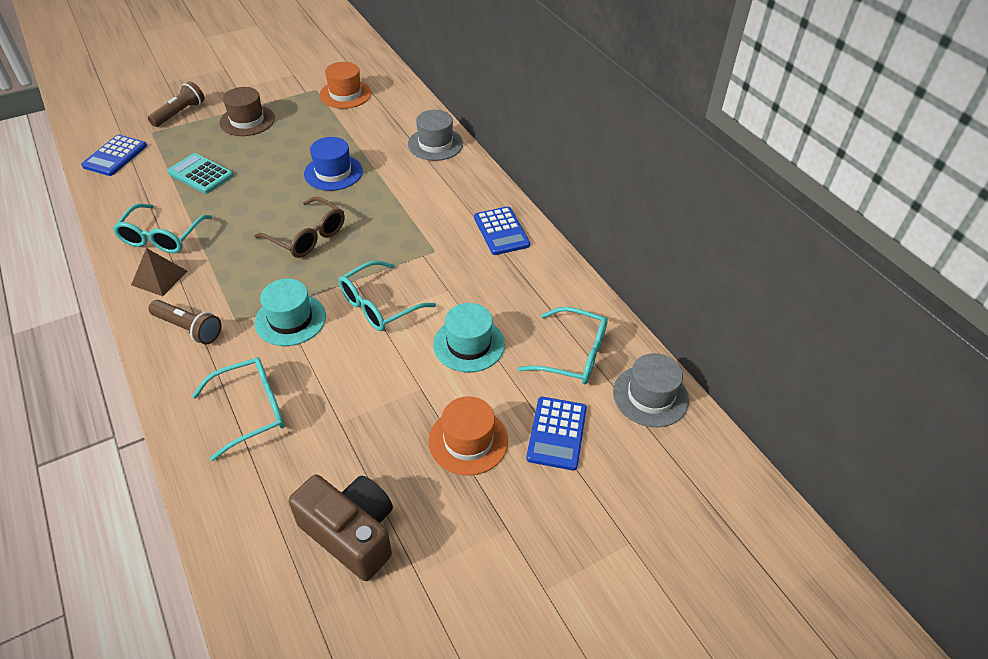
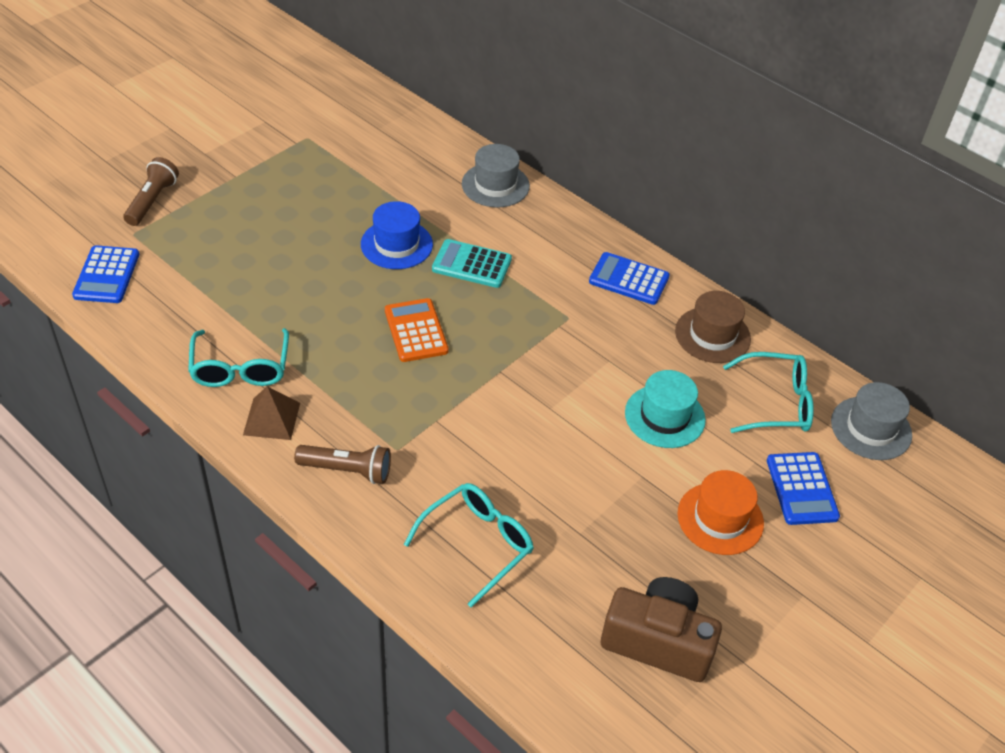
camera: 20 degrees left, 0 degrees up
(200, 174) = (234, 278): turquoise calculator -> turquoise calculator (472, 264)
(247, 120) = (247, 195): brown hat -> brown hat (712, 335)
(290, 319) = (457, 433): turquoise hat -> none
(308, 236) = (416, 331): brown glasses -> orange calculator
(345, 94) = (348, 138): orange hat -> none
(379, 305) = (545, 395): turquoise glasses -> none
(501, 231) = (629, 279): blue calculator -> blue calculator turned 150 degrees clockwise

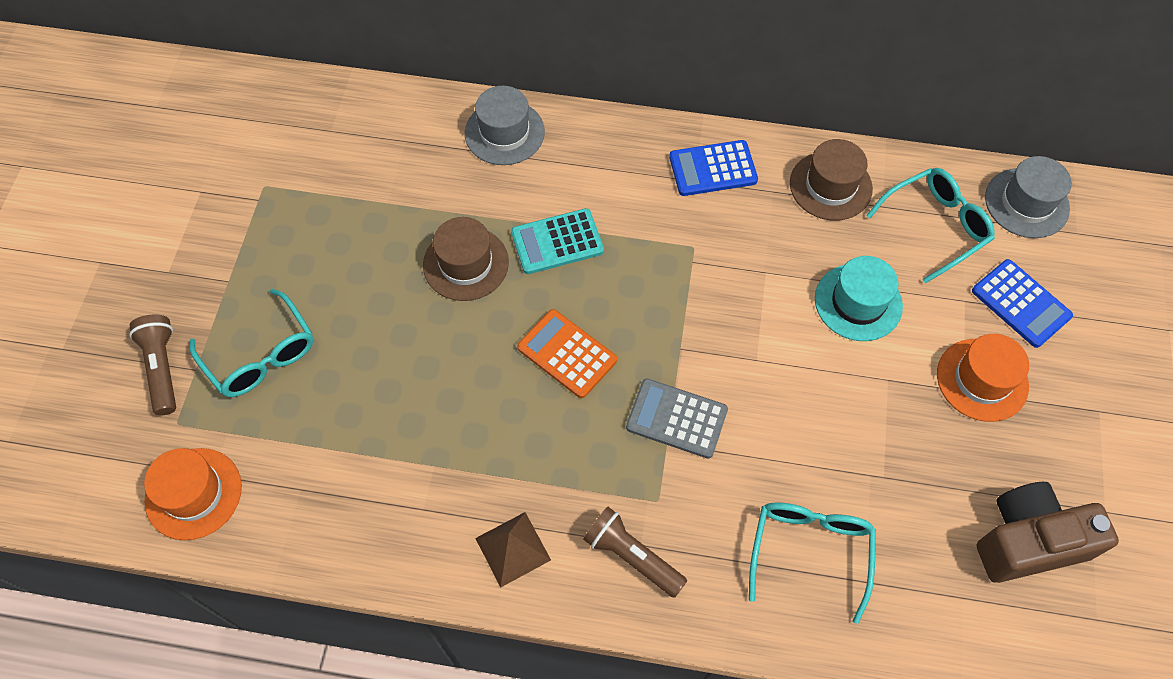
camera: 30 degrees left, 15 degrees up
(106, 275) = (193, 493): blue calculator -> orange hat
(240, 368) = (433, 512): turquoise glasses -> turquoise glasses (261, 355)
(347, 470) = (632, 556): brown flashlight -> brown flashlight turned 120 degrees counterclockwise
(396, 244) = (466, 263): blue hat -> brown hat
(457, 410) = (676, 419): none -> grey calculator

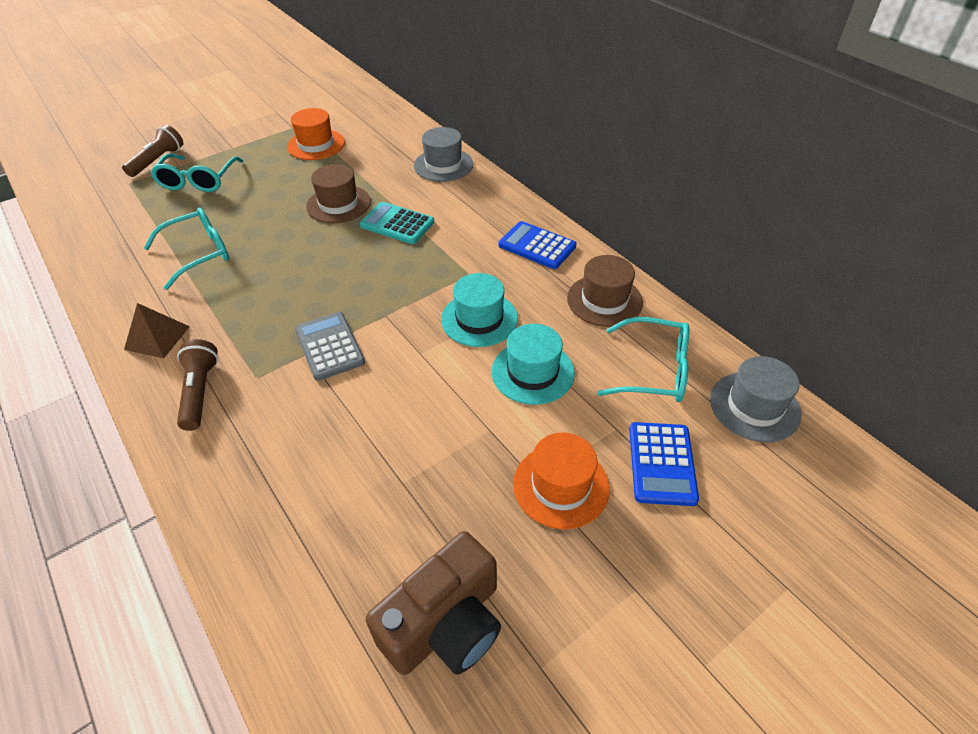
camera: 45 degrees right, 15 degrees down
(193, 493) = (89, 211): orange hat -> orange hat (316, 145)
(567, 354) = (323, 274): orange calculator -> none
(760, 286) = (479, 319): none -> turquoise hat
(809, 551) = (292, 481): turquoise glasses -> turquoise glasses (199, 253)
(1028, 541) = (445, 624): brown camera -> brown camera turned 105 degrees clockwise

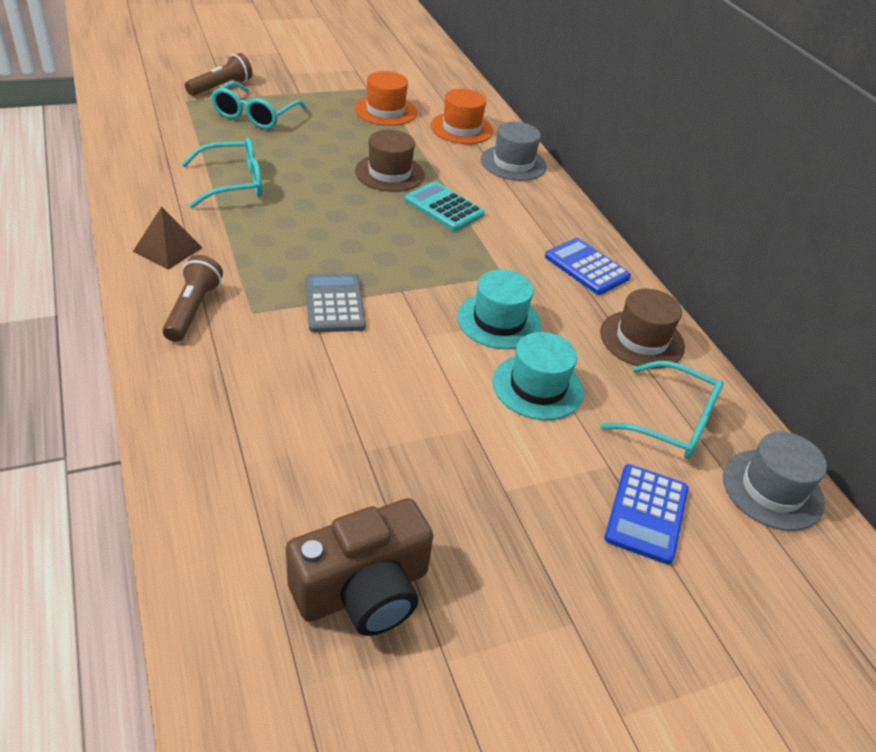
camera: 10 degrees right, 5 degrees down
(561, 486) = (529, 502): orange hat -> orange hat (461, 128)

